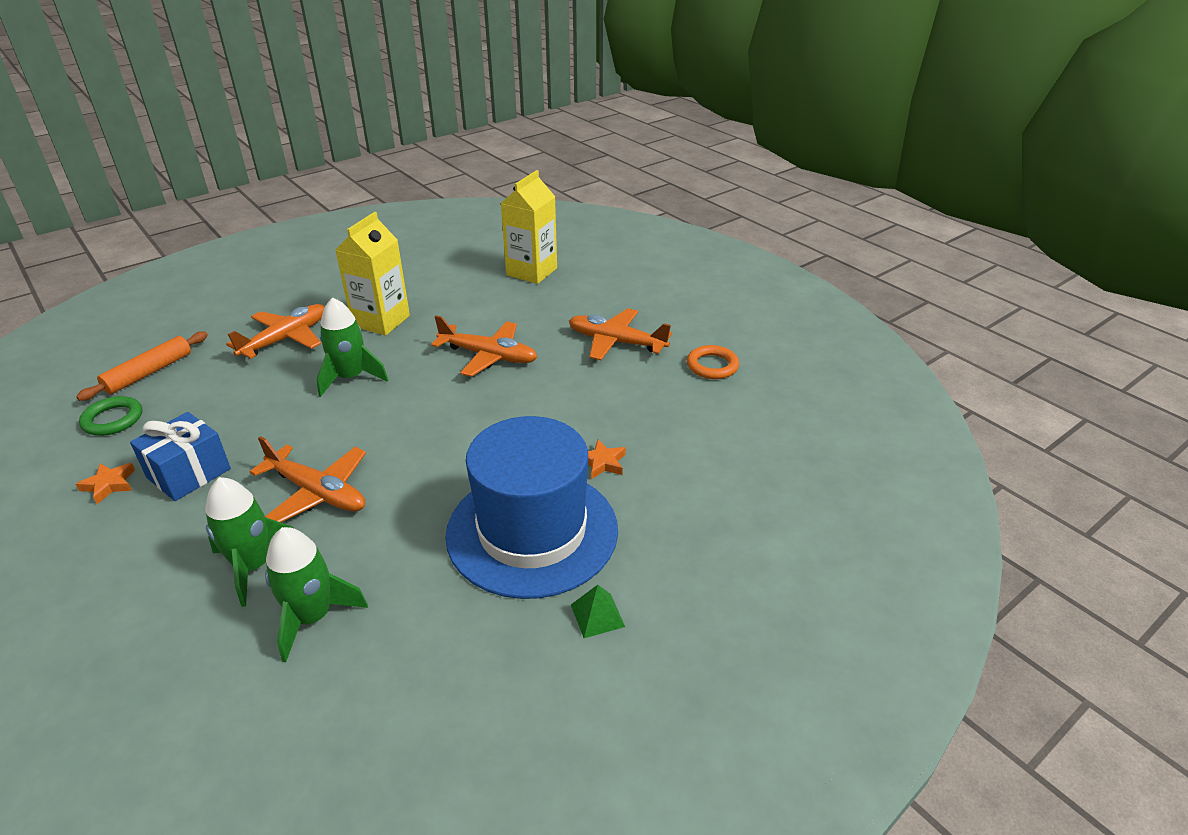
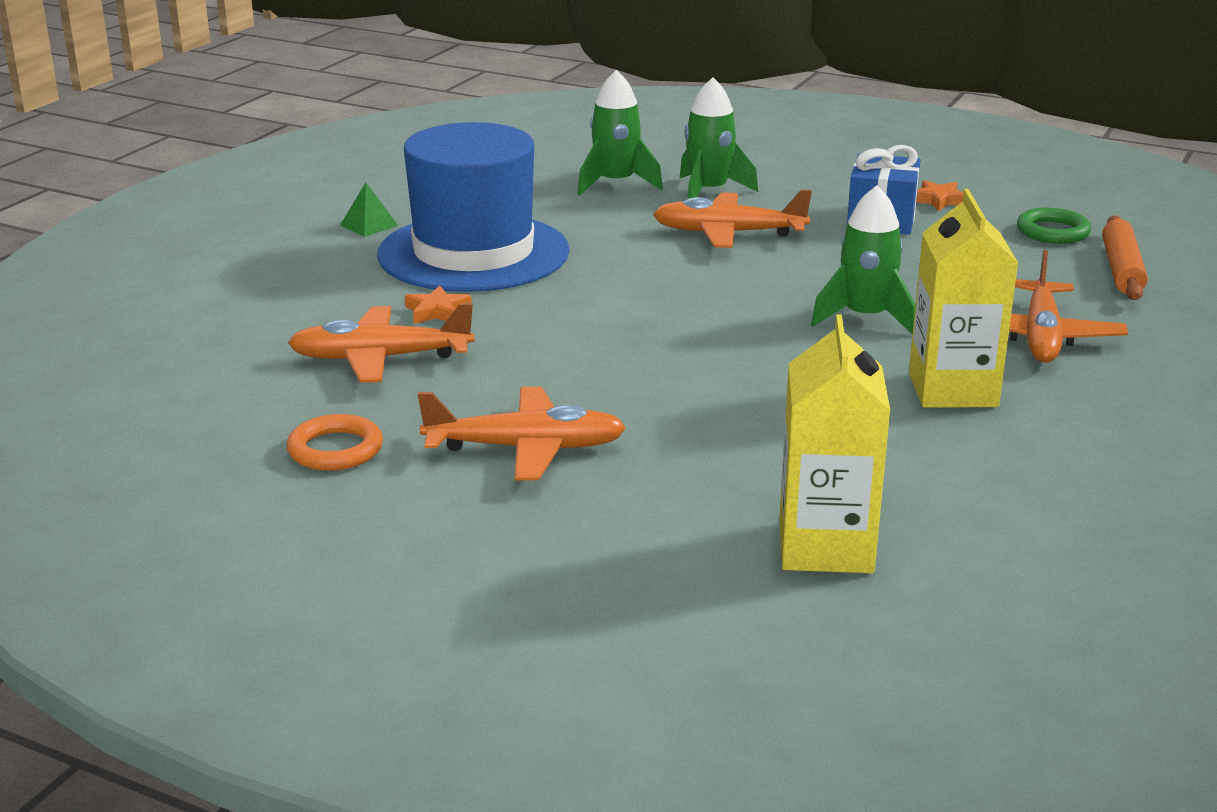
camera: 155 degrees right, 10 degrees down
(488, 356) = (714, 382): orange plane -> orange plane (381, 358)

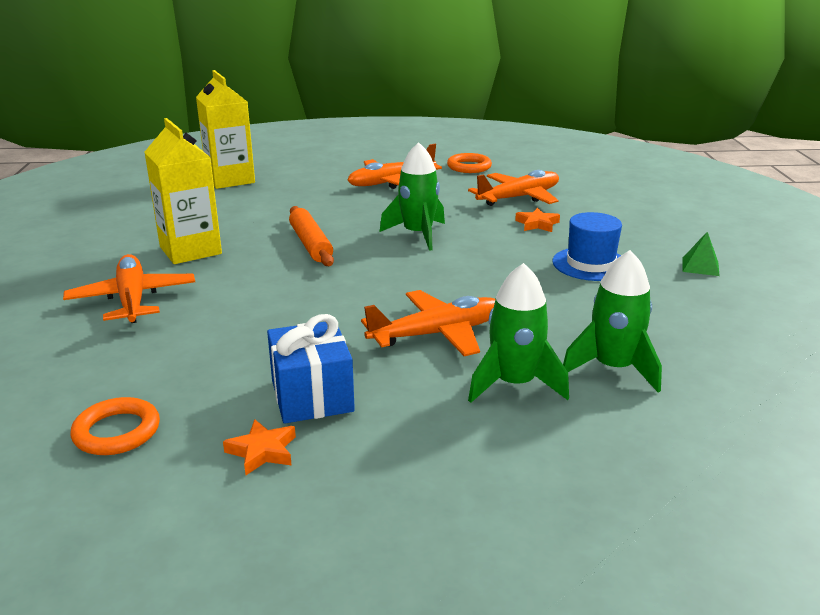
camera: 150 degrees right, 0 degrees up
(473, 253) = (590, 264): blue hat -> blue hat, size x0.50
(865, 317) = (269, 283): green rocket -> green rocket (418, 234)
(1052, 232) = (117, 432): green ring -> orange ring
(1122, 269) = (46, 392): orange rolling pin -> orange rolling pin (310, 244)

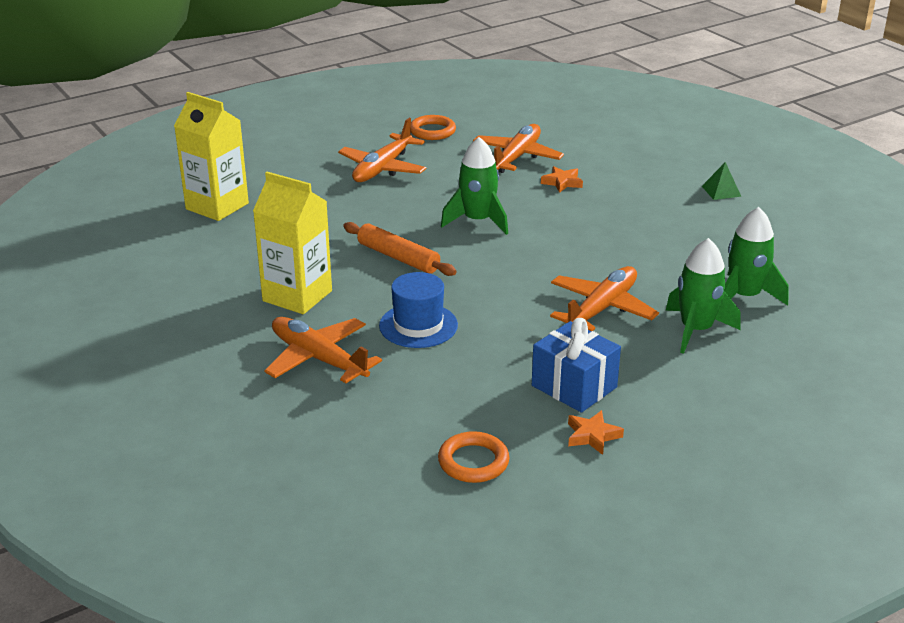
camera: 30 degrees left, 5 degrees up
(590, 264) = (643, 211): blue hat -> blue hat (418, 325)

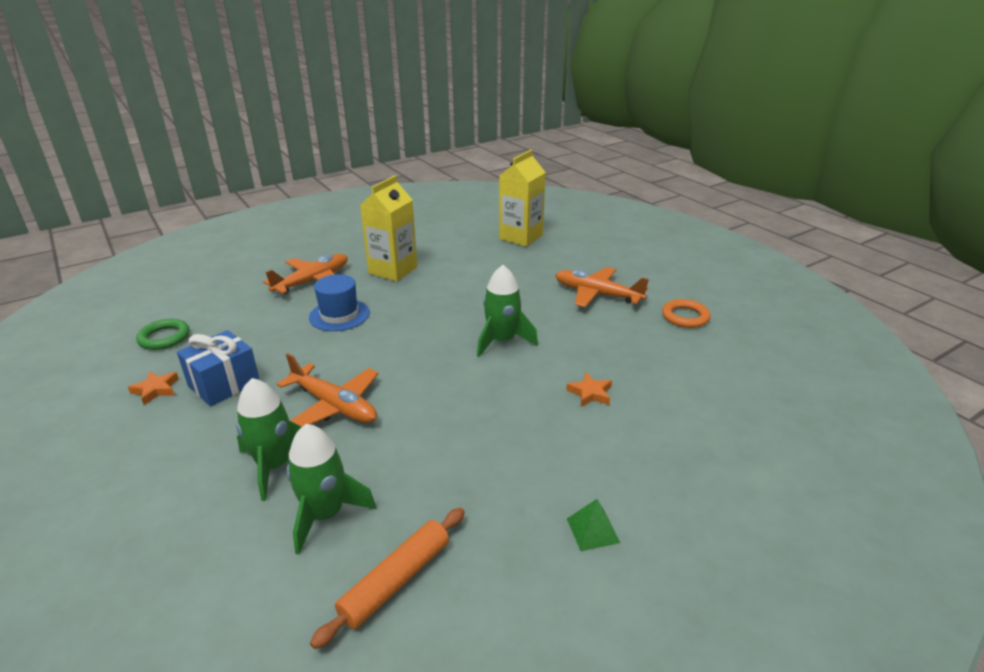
camera: 90 degrees right, 0 degrees up
(398, 257) = (441, 305): orange rolling pin -> orange rolling pin (396, 580)
(473, 462) = (164, 337): orange ring -> green ring
(516, 157) = (642, 365): orange plane -> none

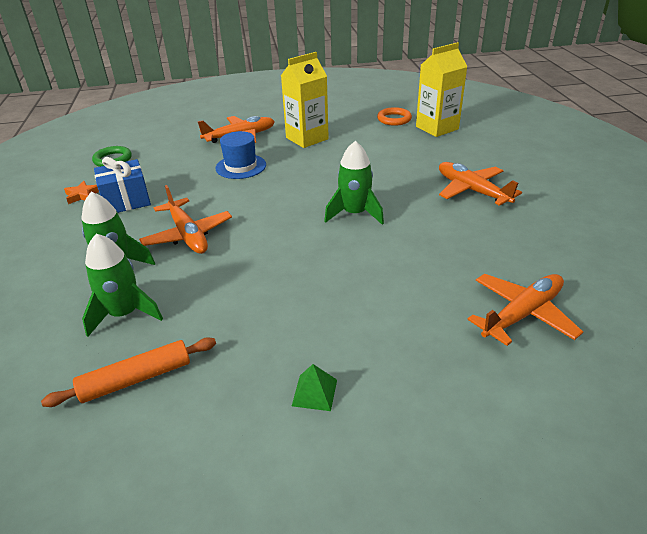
camera: 25 degrees right, 5 degrees up
(590, 393) = (400, 276): orange star -> none
(685, 317) = (547, 228): orange ring -> orange ring (394, 119)
(718, 401) = (522, 314): none -> orange plane

